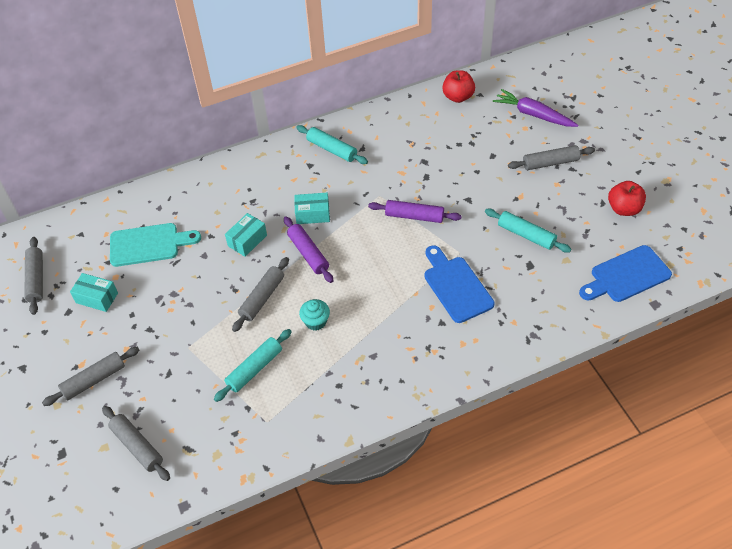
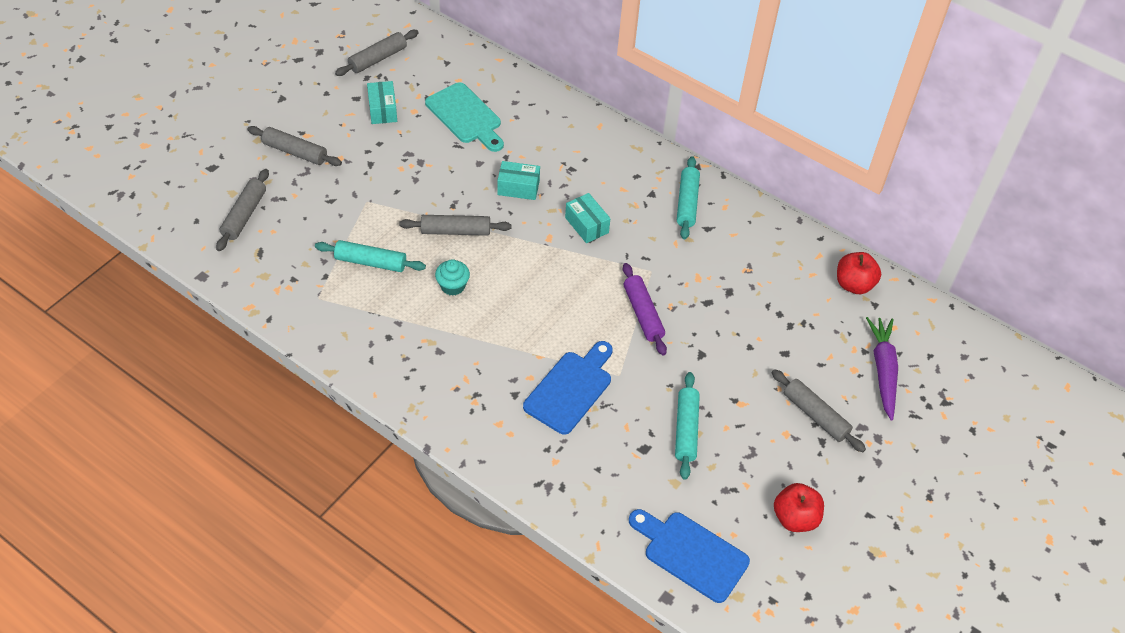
camera: 55 degrees right, 0 degrees up
(308, 254) = (533, 243): purple rolling pin -> none

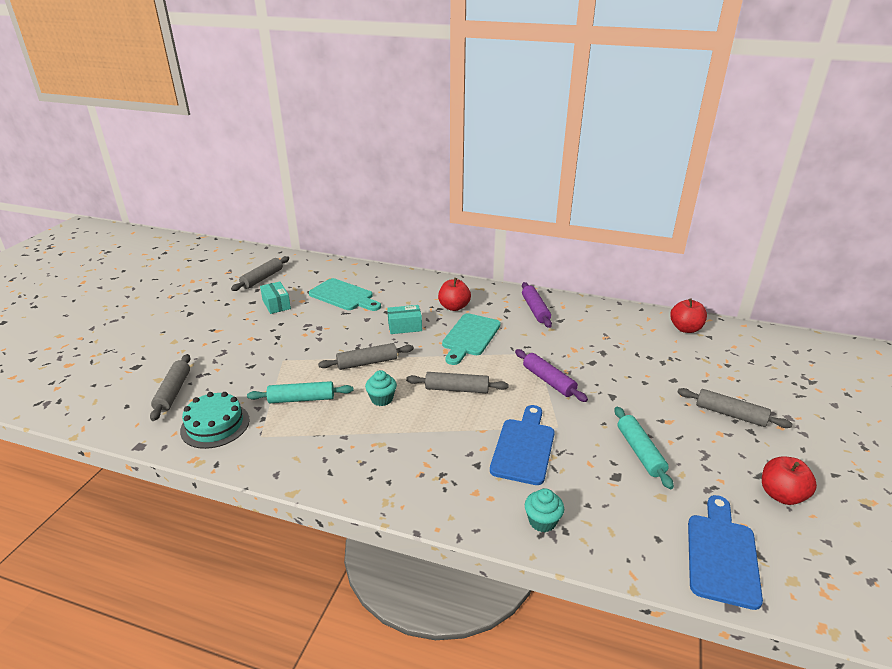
camera: 15 degrees left, 20 degrees down
(277, 271) = (215, 425): none -> turquoise cake
(295, 152) = (210, 342): grey rolling pin -> grey rolling pin (457, 389)
(546, 472) = (542, 521): none -> turquoise cupcake
(586, 225) = (470, 337): turquoise box -> turquoise cutting board
(590, 171) = (454, 307): none -> red apple
(687, 203) = (535, 310): turquoise rolling pin -> purple rolling pin
(691, 554) = (721, 554): blue cutting board -> blue cutting board turned 90 degrees clockwise
(883, 370) = (751, 373): purple carrot -> none

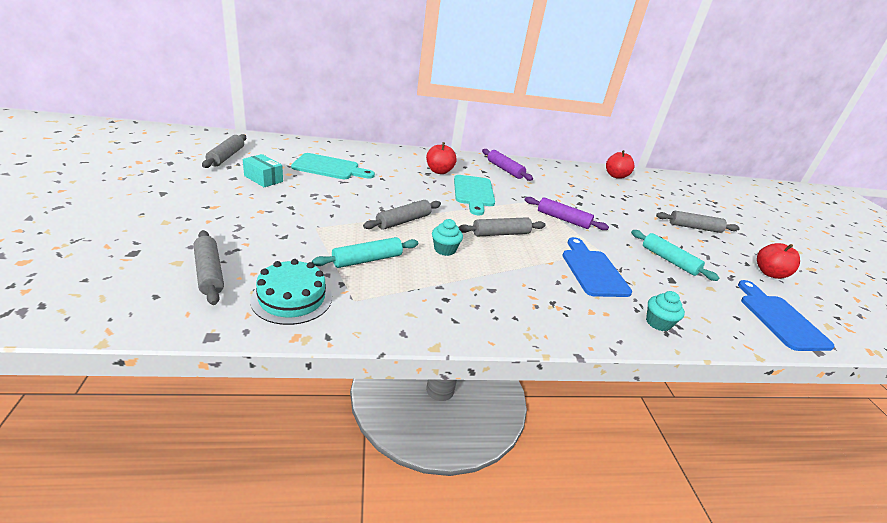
camera: 30 degrees left, 0 degrees up
(405, 327) = (411, 189): turquoise box -> none

